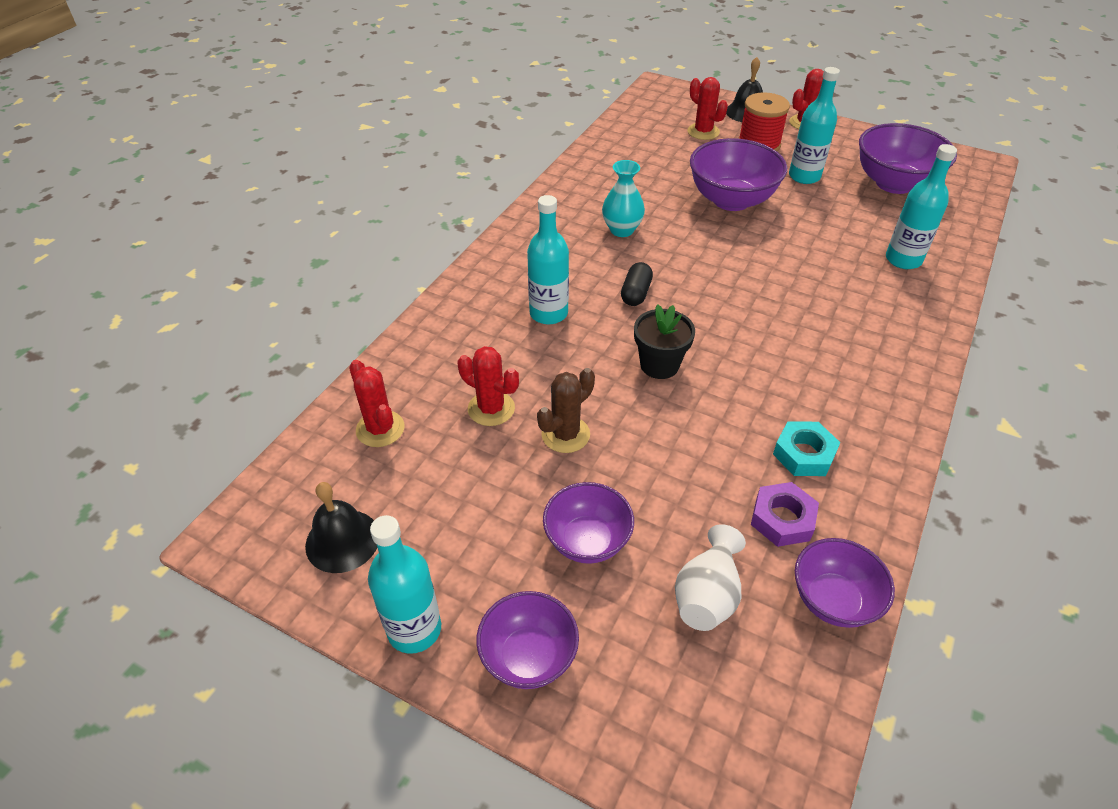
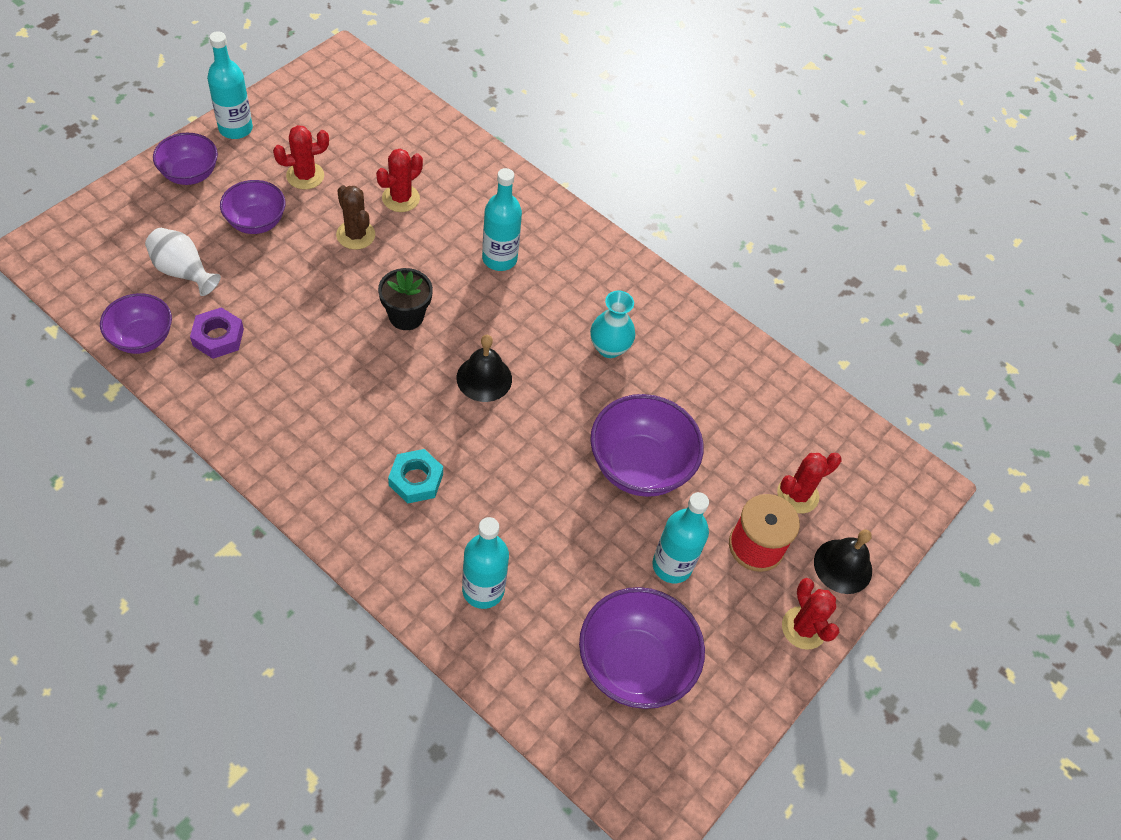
camera: 95 degrees right, 10 degrees up
(342, 540) = (316, 106): black bell -> black bell (484, 378)
(380, 429) = (406, 135): red cactus -> red cactus (305, 176)
(636, 293) = (505, 329): black capsule -> none
(804, 454) = (269, 377): turquoise nut -> turquoise nut (416, 480)

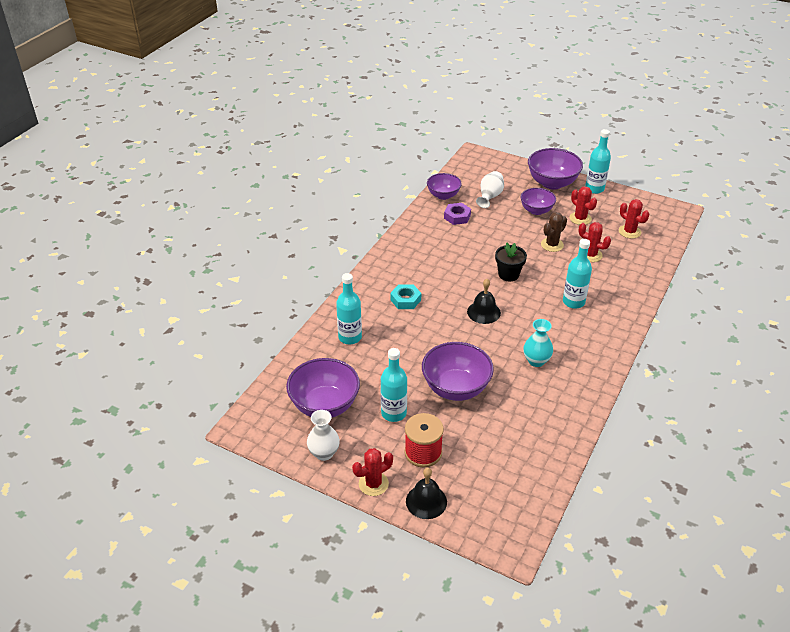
camera: 85 degrees right, 15 degrees down
(190, 174) = (552, 183): purple bowl -> purple bowl, size x1.59
(734, 687) = (324, 453): none -> white vase
(797, 495) = (471, 470): red cactus -> red cactus (629, 232)

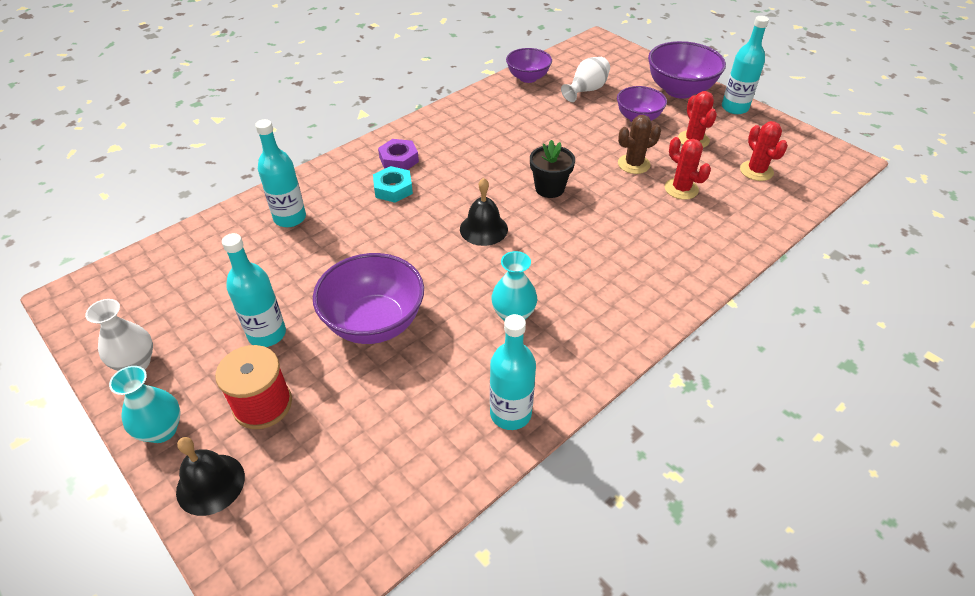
camera: 20 degrees right, 5 degrees up
(324, 405) = (190, 297): purple bowl -> none
(373, 484) = (162, 430): red cactus -> turquoise vase
(457, 217) = (528, 105): purple nut -> purple nut (399, 160)
(573, 302) = (619, 246): turquoise bottle -> turquoise bottle (510, 413)

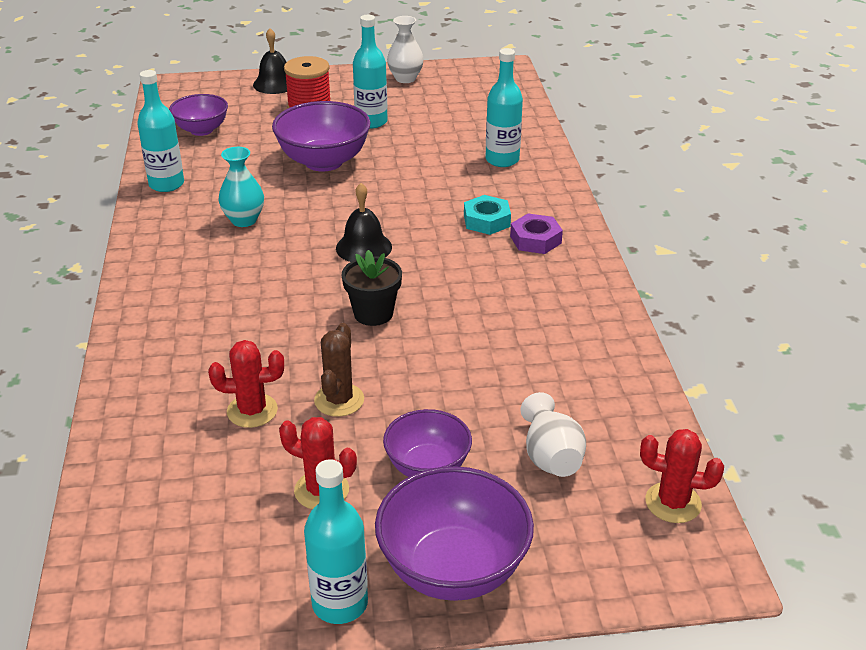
camera: 125 degrees right, 10 degrees down
(162, 430) = (336, 78): turquoise vase -> none
(528, 78) = (639, 414): purple bowl -> purple bowl (201, 130)
(756, 171) = (195, 505): red cactus -> red cactus (673, 503)

